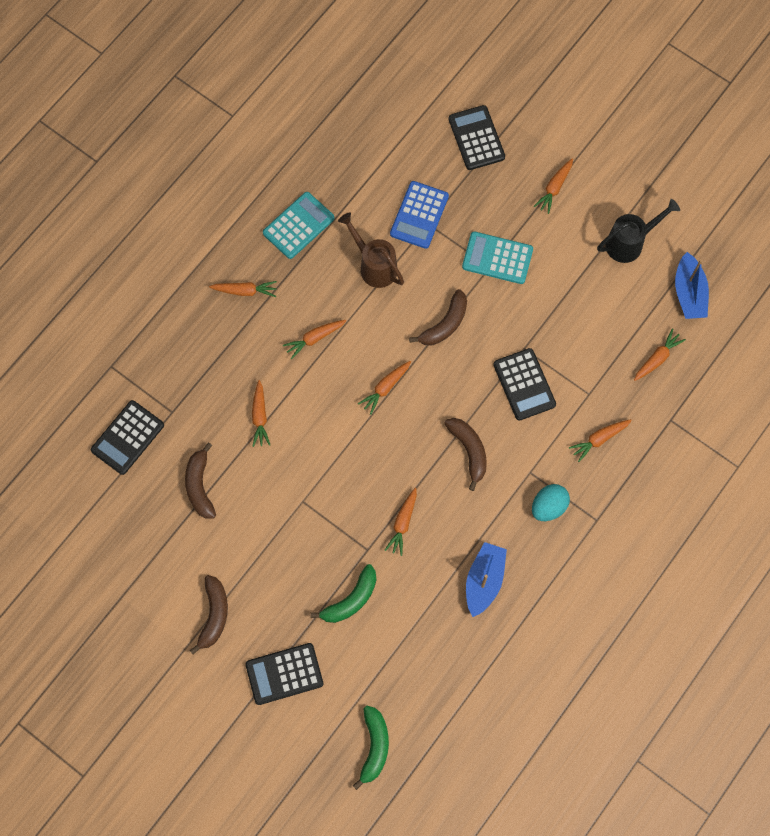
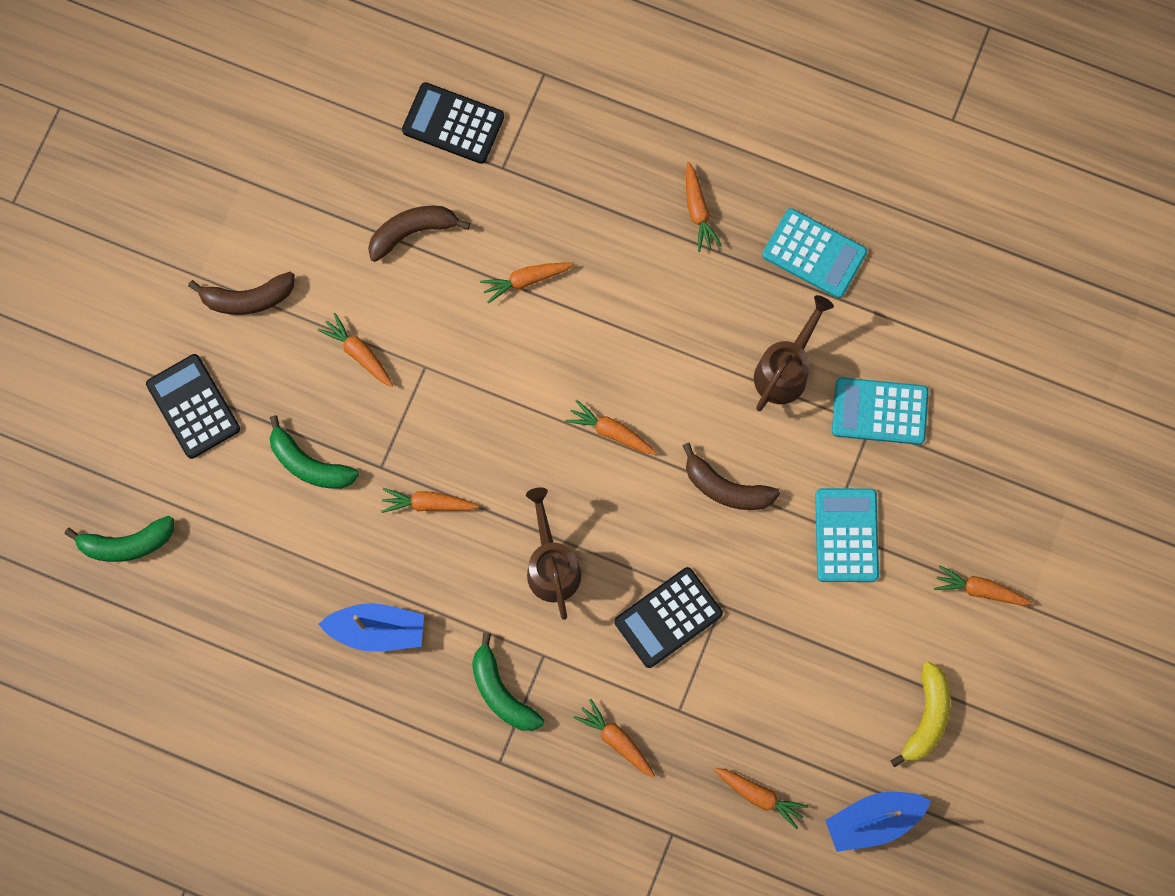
camera: 75 degrees right, 5 degrees up
(314, 339) = (655, 320): orange carrot -> orange carrot (359, 353)
(419, 215) = (879, 411): blue calculator -> turquoise calculator
(469, 451) = (552, 566): brown banana -> brown watering can
(476, 138) = (1024, 460): black calculator -> none
(548, 507) = (501, 692): turquoise egg -> green banana
(629, 243) = (926, 717): black watering can -> yellow banana

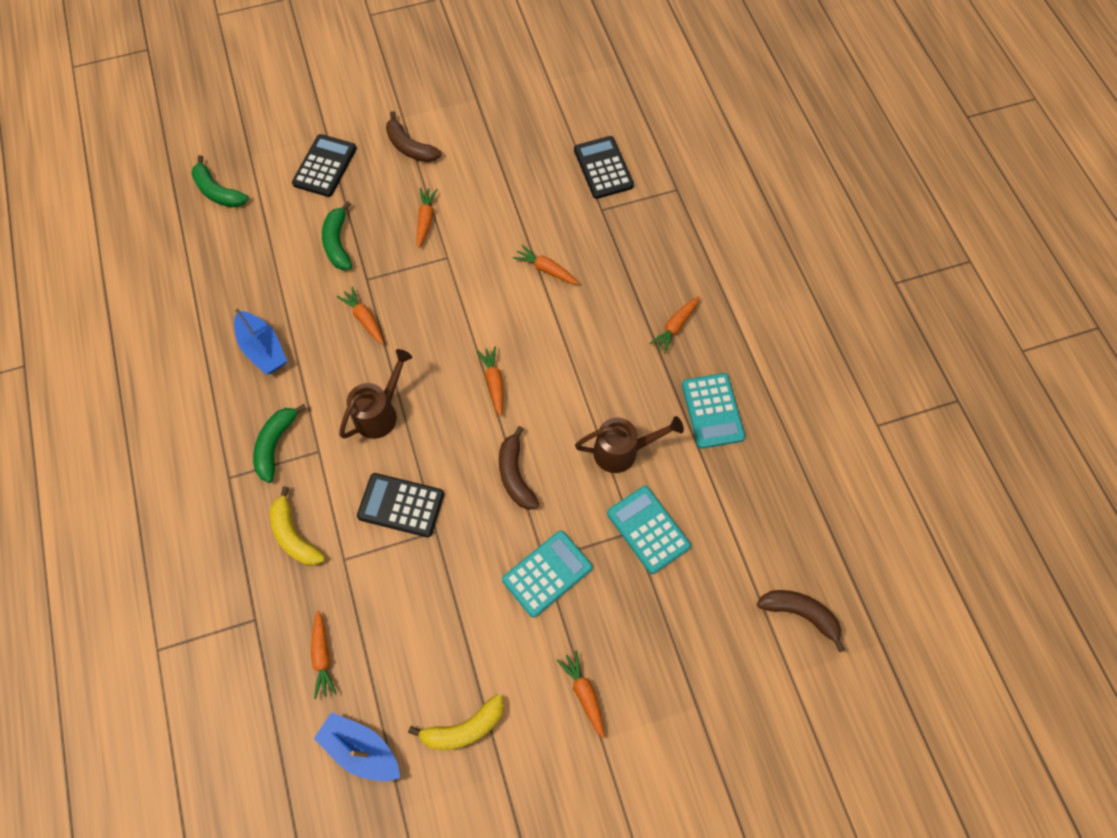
camera: 50 degrees right, 10 degrees down
(412, 232) = (521, 194): brown banana -> brown banana (800, 614)
(616, 740) = (294, 535): orange carrot -> yellow banana

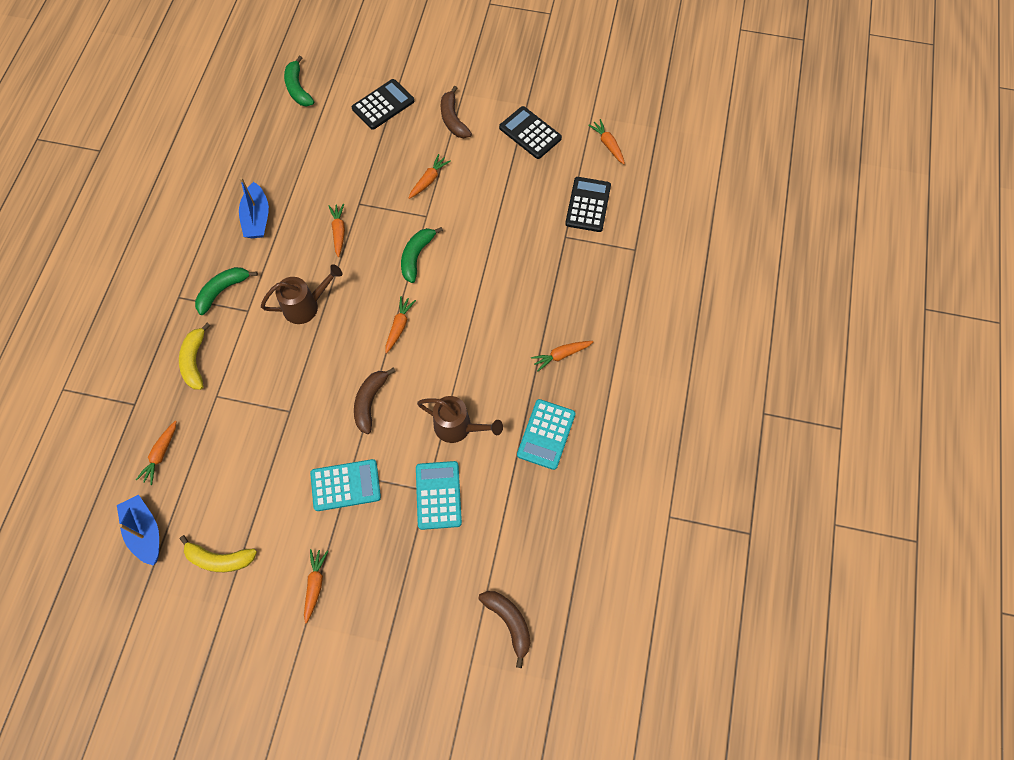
camera: 30 degrees right, 0 degrees up
(338, 243) = (356, 167): green banana -> green banana (416, 256)
(401, 505) = (278, 380): black calculator -> black calculator (530, 133)
(546, 269) = (492, 261): orange carrot -> orange carrot (608, 145)

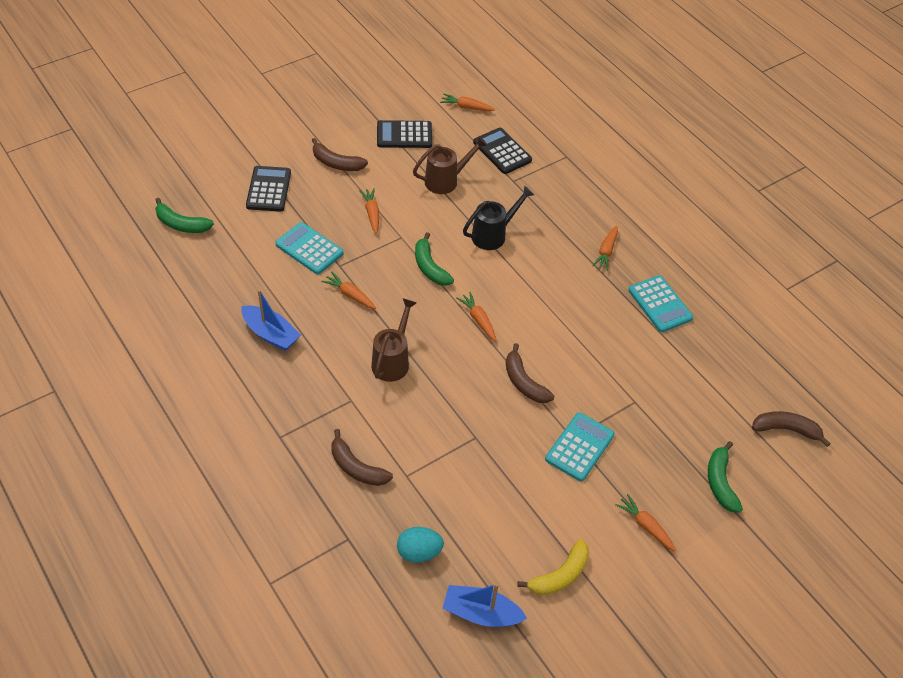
camera: 50 degrees left, 15 degrees down
(160, 454) = (419, 552): orange carrot -> turquoise egg
(195, 361) = (356, 467): yellow banana -> brown banana
(222, 291) = (311, 403): green banana -> green banana (720, 482)
(438, 495) = (645, 398): turquoise calculator -> turquoise calculator (309, 249)
(458, 427) = (602, 347): brown watering can -> brown watering can (446, 181)
(493, 269) = (493, 235): none -> black watering can

